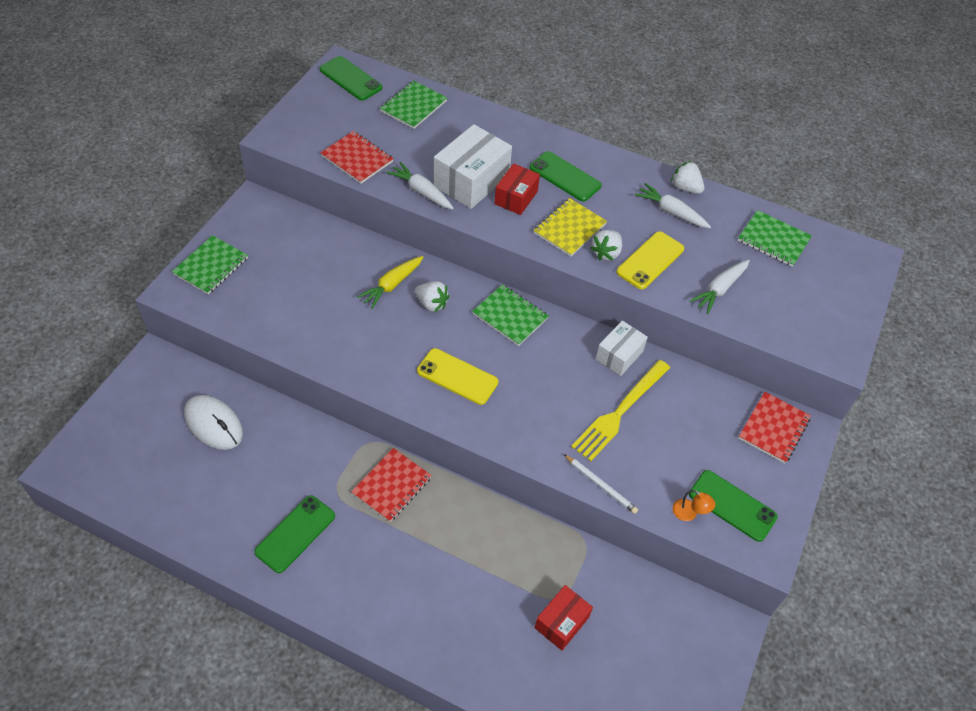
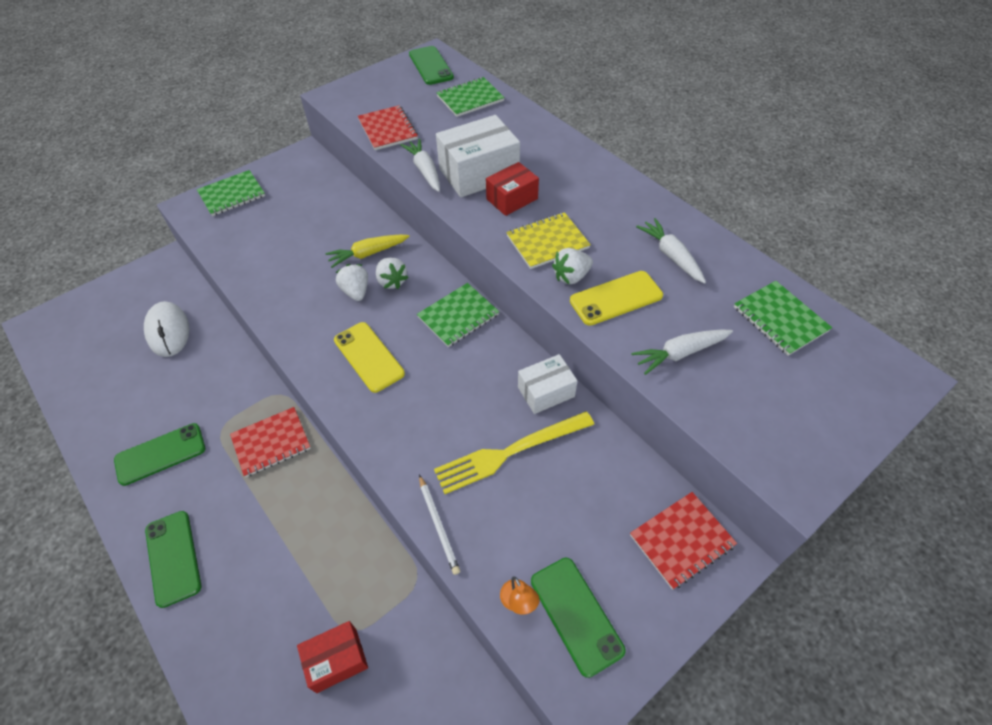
camera: 30 degrees right, 0 degrees up
(510, 316) = (458, 316): green notebook -> green notebook turned 75 degrees clockwise
(565, 177) = (575, 192): green phone -> green phone (173, 558)
(685, 188) = (702, 236): white strawberry -> white strawberry (356, 291)

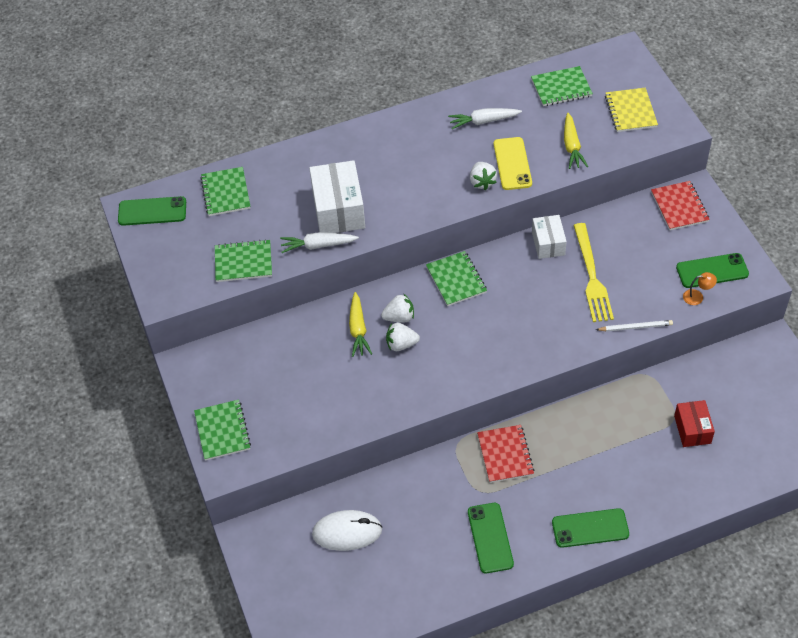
camera: 70 degrees left, 0 degrees up
(368, 357) = (477, 345): yellow phone -> none
(387, 129) = (243, 262): red notebook -> green notebook
(512, 199) = (381, 195): red box -> none
(547, 242) = (441, 186): yellow notebook -> yellow notebook (630, 111)
(680, 353) = (572, 146): white carrot -> yellow carrot

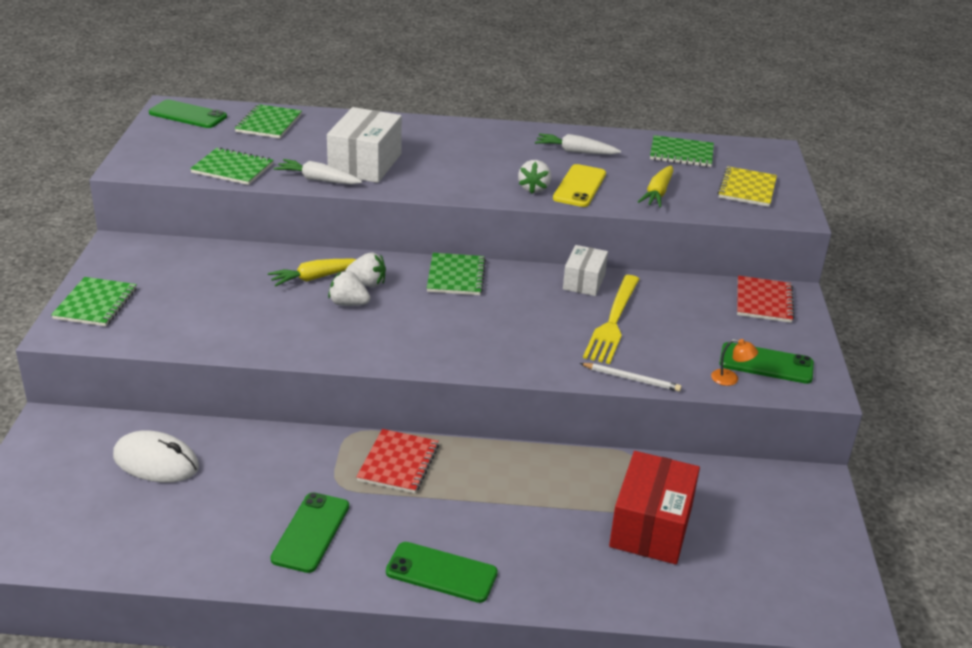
camera: 20 degrees right, 20 degrees down
(358, 329) = (315, 278): yellow carrot -> yellow carrot turned 45 degrees clockwise
(692, 429) = (651, 526): red box -> red box, size x1.65

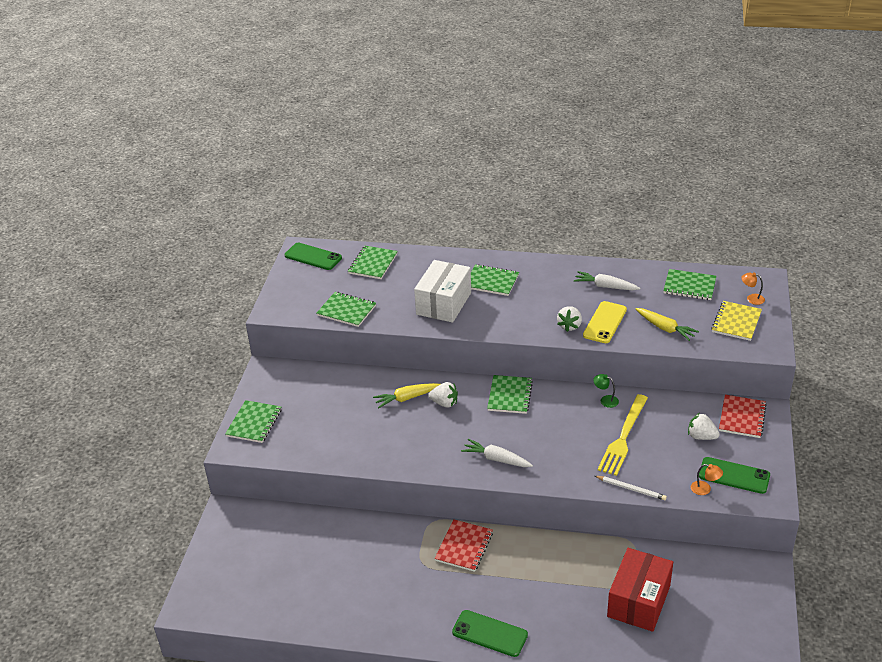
camera: 10 degrees right, 5 degrees up
(156, 462) = (299, 543): white mouse -> none
(310, 532) = (403, 600): green phone -> none
(318, 180) = (409, 320): white carrot -> white carrot (497, 459)
(348, 304) = (430, 422): white strawberry -> white strawberry (701, 436)
(427, 144) = (491, 281): none -> green notebook
(584, 282) = (605, 400): white box -> green lamp
(658, 193) = (665, 328): yellow carrot -> yellow carrot turned 75 degrees counterclockwise
(761, 166) = (751, 298): none -> orange lamp

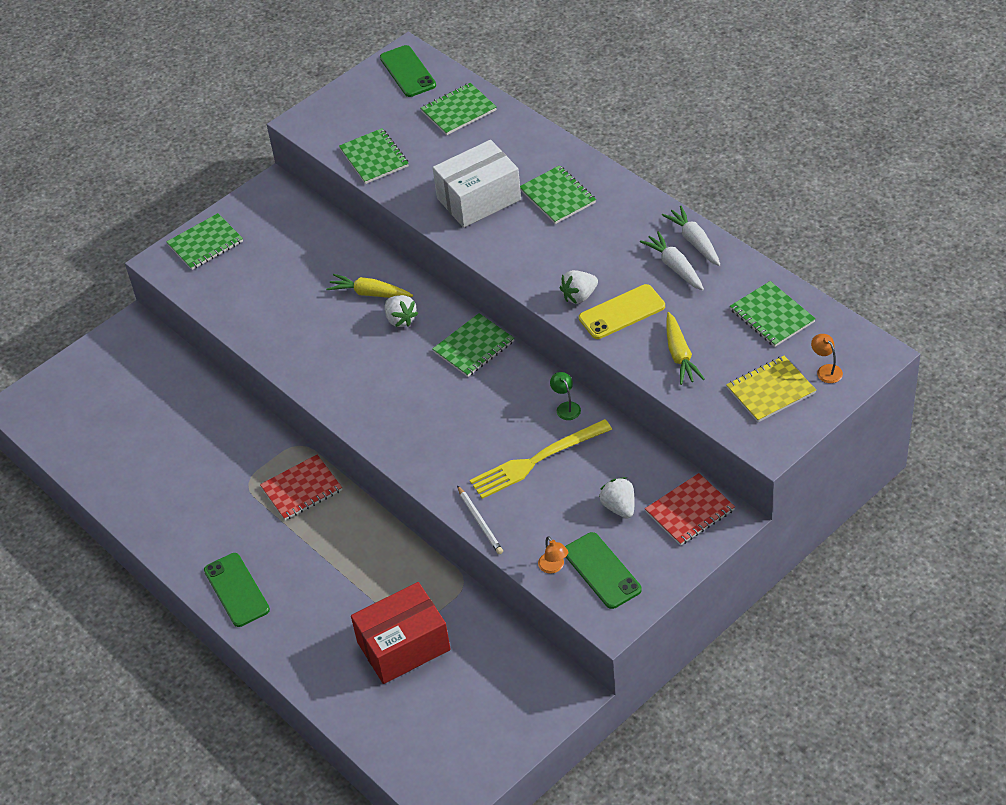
camera: 40 degrees right, 10 degrees up
(497, 459) = (385, 412): white carrot -> white carrot (694, 242)

